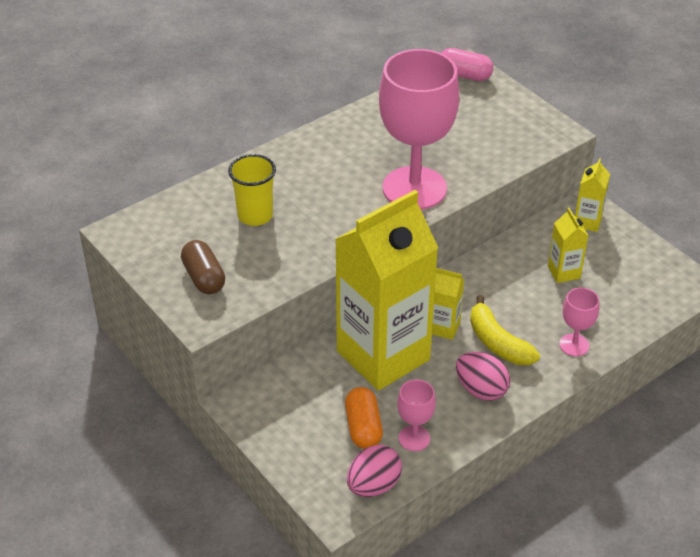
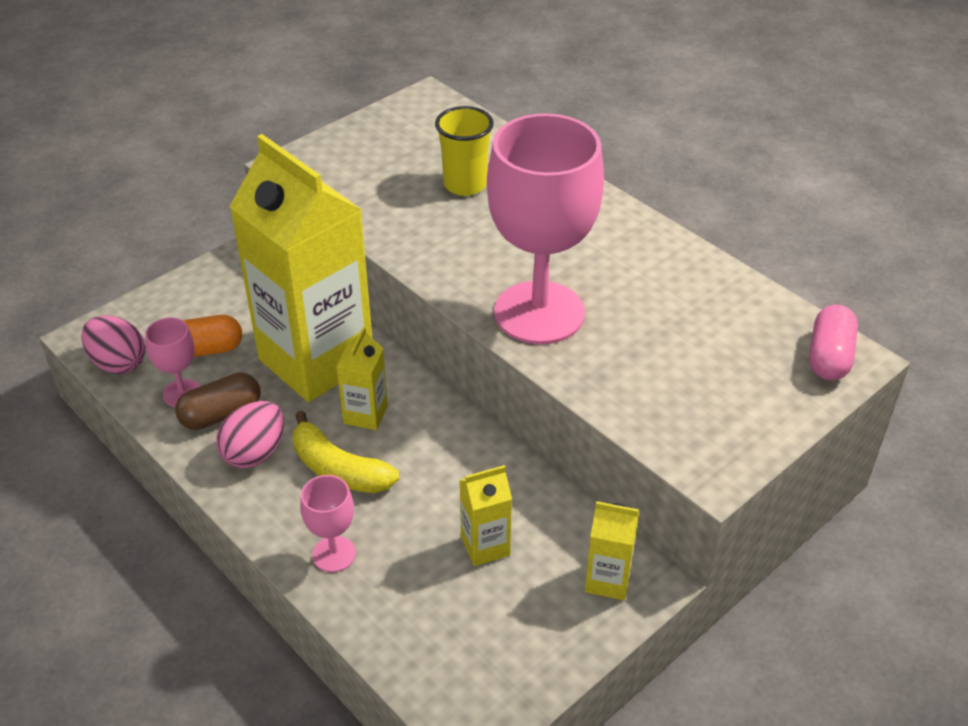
camera: 85 degrees right, 0 degrees up
(204, 278) = (356, 159): brown capsule -> brown capsule (221, 414)
(497, 342) = (338, 469): yellow banana -> yellow banana turned 105 degrees counterclockwise

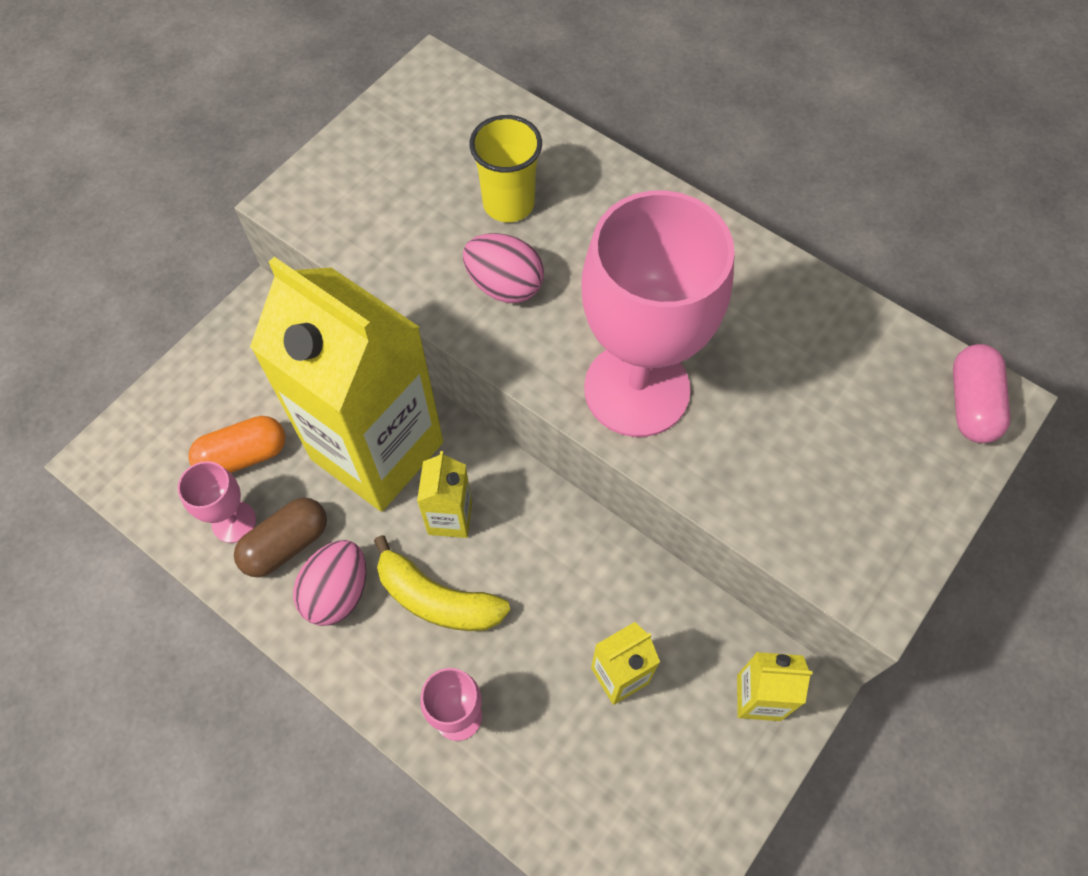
camera: 10 degrees left, 20 degrees up
(118, 363) = (148, 490): pink egg -> pink egg (504, 286)

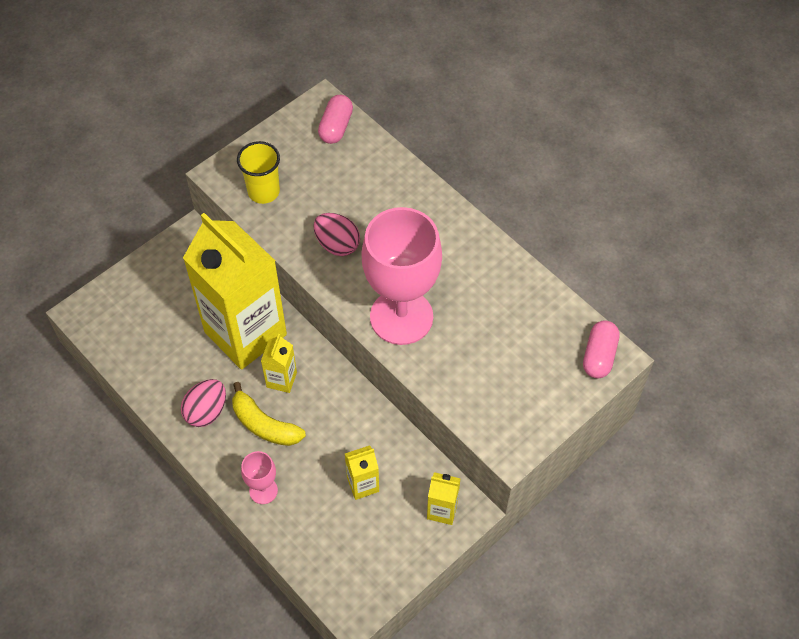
camera: 10 degrees right, 5 degrees down
(234, 522) = (152, 362): pink goblet -> none
(243, 456) = (164, 324): orange capsule -> none
(286, 544) = (181, 379): brown capsule -> none
(462, 103) = (336, 127): none -> pink capsule
(508, 204) = (351, 195): yellow cup -> yellow cup (263, 192)

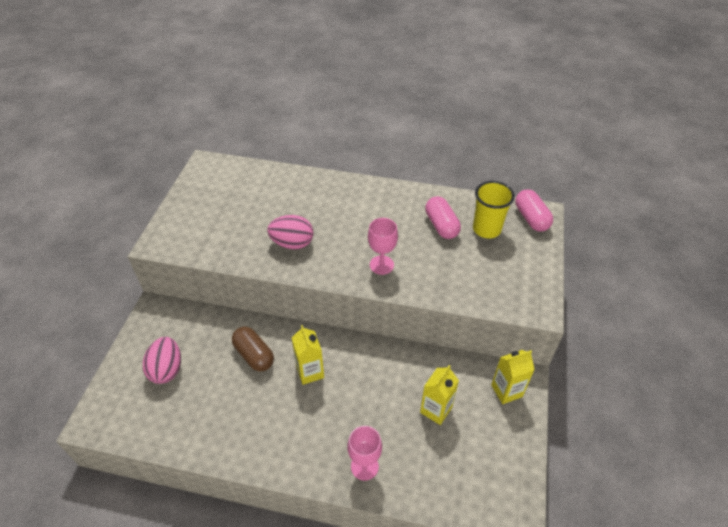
camera: 35 degrees left, 10 degrees down
(206, 411) = (267, 433): pink egg -> pink egg (167, 369)
(245, 333) = (254, 355): yellow carton -> brown capsule
(263, 192) = (205, 237): yellow cup -> yellow cup (486, 229)
(264, 424) = (323, 414): yellow banana -> none
(336, 127) = (228, 173): pink capsule -> pink capsule (441, 225)
(401, 317) = (381, 265): pink goblet -> pink goblet, size x0.44

